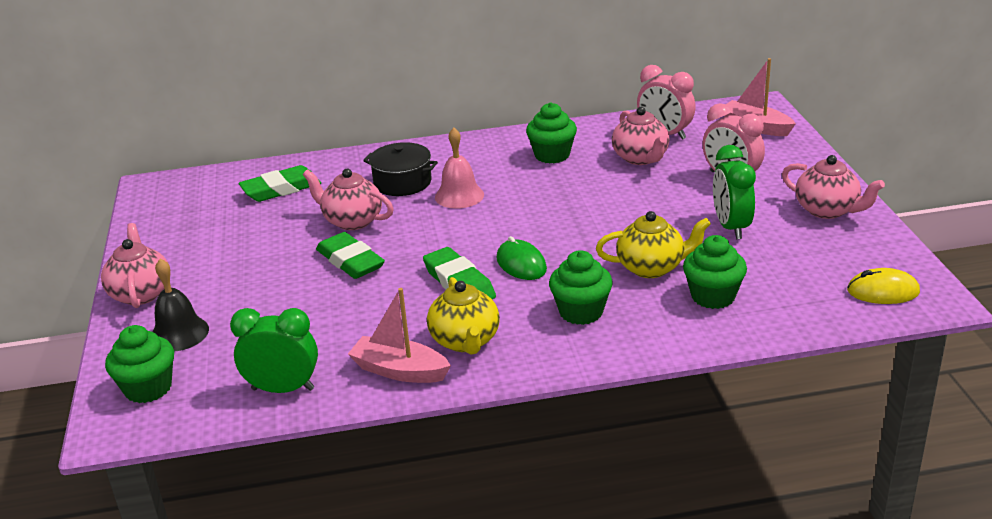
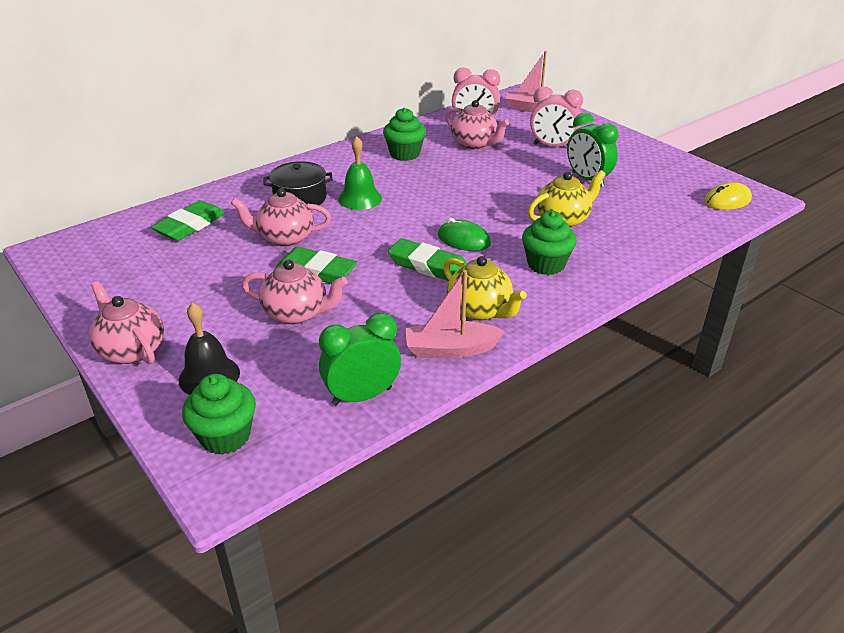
camera: 30 degrees left, 5 degrees up
(459, 196) = (360, 198): pink bell -> green bell
(713, 296) = (626, 230): green cupcake -> none
(827, 210) = (637, 155): pink teapot -> pink teapot (296, 313)

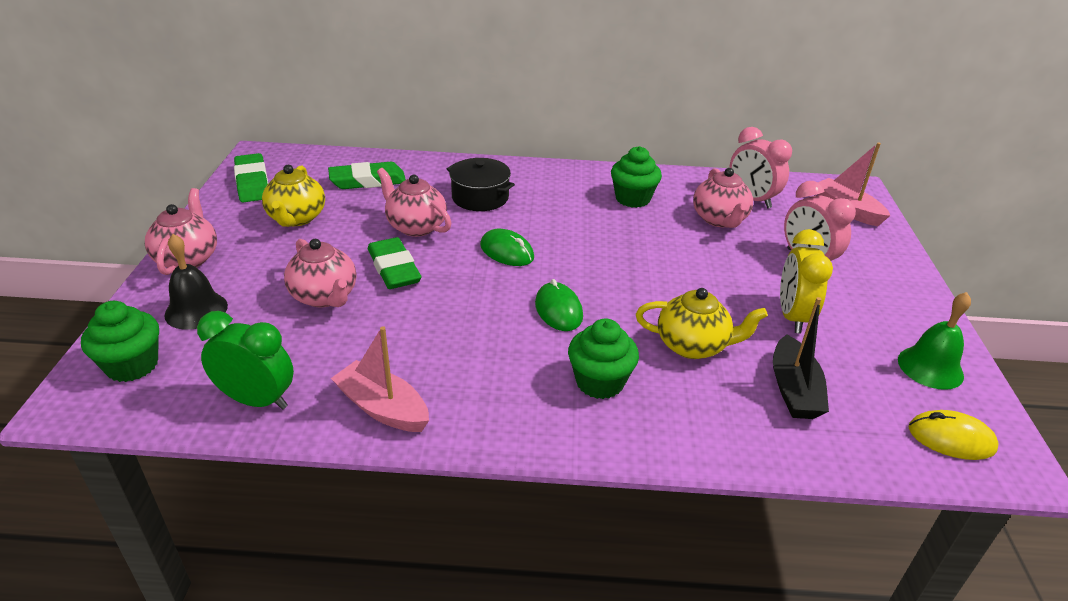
camera: 40 degrees right, 0 degrees up
(360, 198) = (527, 222): green bell -> green bell (930, 367)
(376, 223) = (507, 251): none -> green mouse
(428, 266) = (487, 317): green eraser -> green eraser (252, 183)
(480, 310) = (465, 388): yellow teapot -> yellow teapot (296, 218)
(587, 179) = (792, 317): green clock -> yellow clock
(638, 215) = (794, 389): none -> black boat

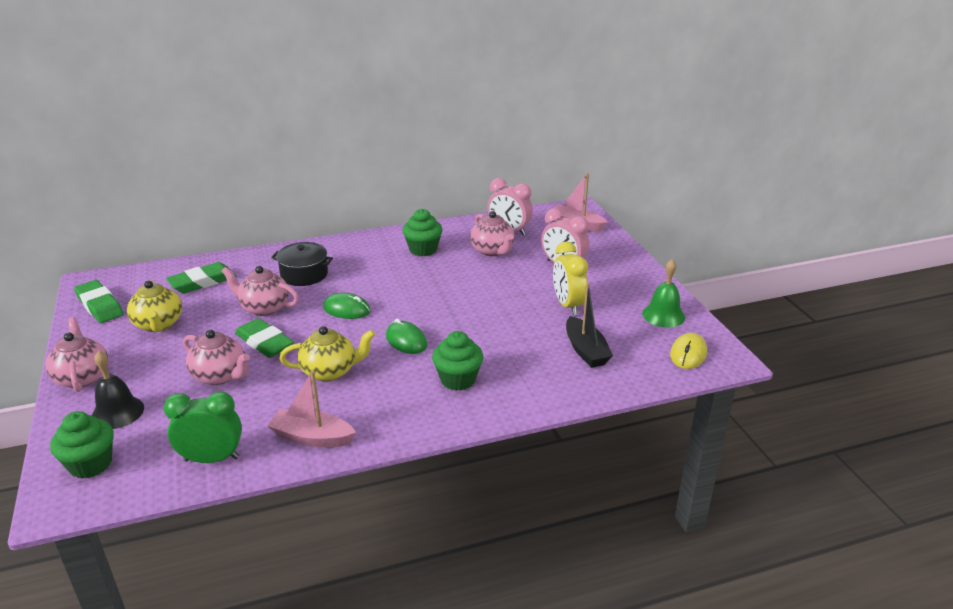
camera: 20 degrees left, 5 degrees down
(693, 346) = (510, 340): yellow teapot -> yellow teapot (330, 371)
(951, 439) = (688, 354): yellow mouse -> yellow mouse turned 60 degrees counterclockwise

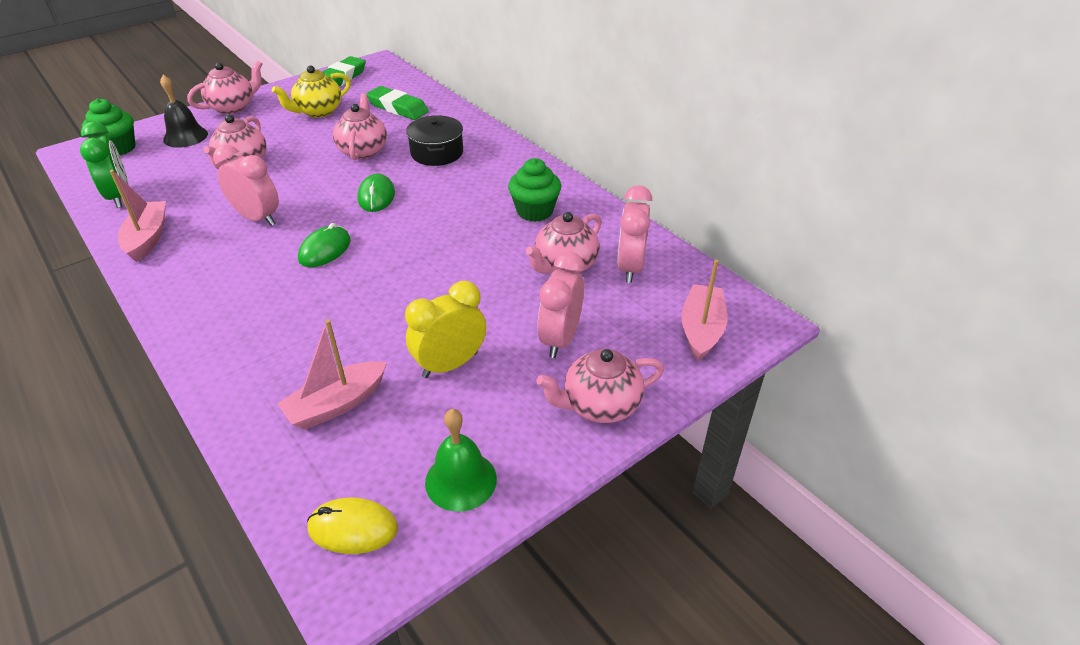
camera: 70 degrees right, 10 degrees up
(264, 342) = (301, 169): green eraser -> none
(330, 371) = (257, 218): yellow teapot -> pink clock
(458, 379) = (253, 305): green cupcake -> none
(586, 350) = (336, 404): black boat -> pink boat
(623, 265) = (600, 405): none -> pink teapot

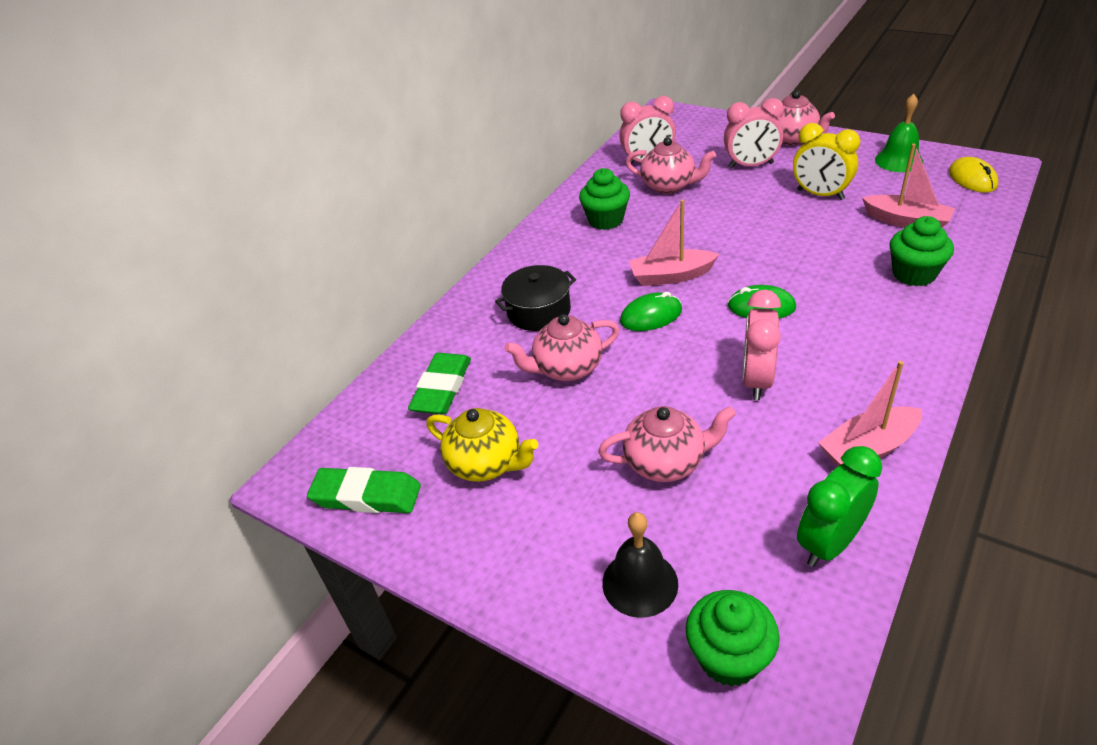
camera: 105 degrees left, 0 degrees up
(233, 107) = (518, 583): pink teapot -> none
(259, 358) = (914, 274): none -> green cupcake
(701, 330) = (691, 126): pink boat -> pink boat (671, 276)

